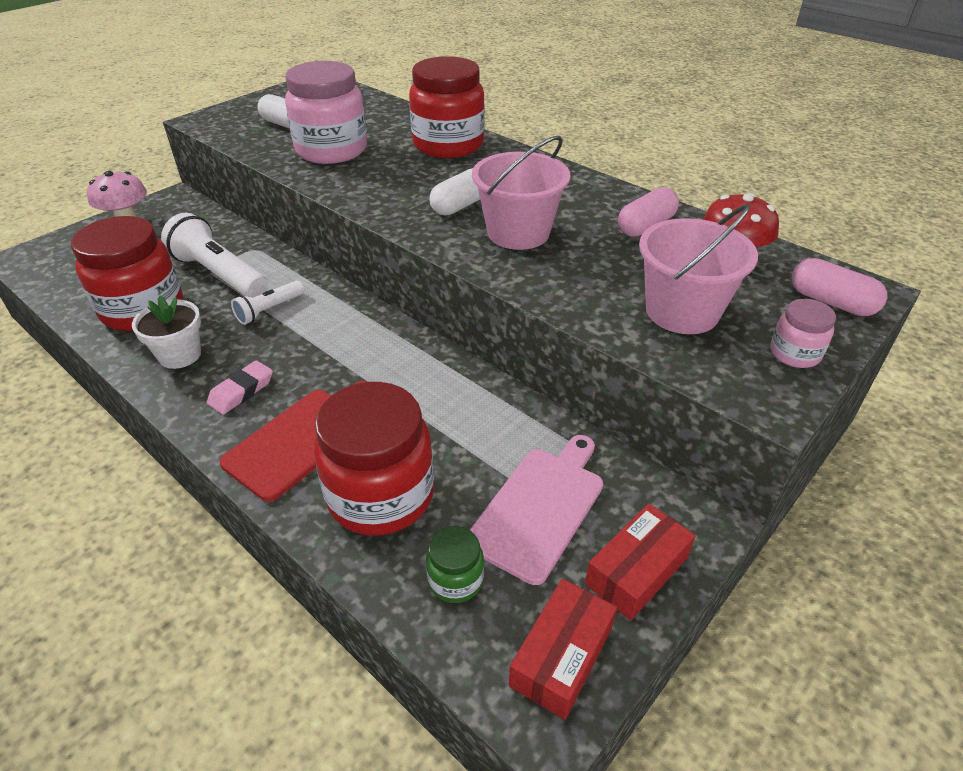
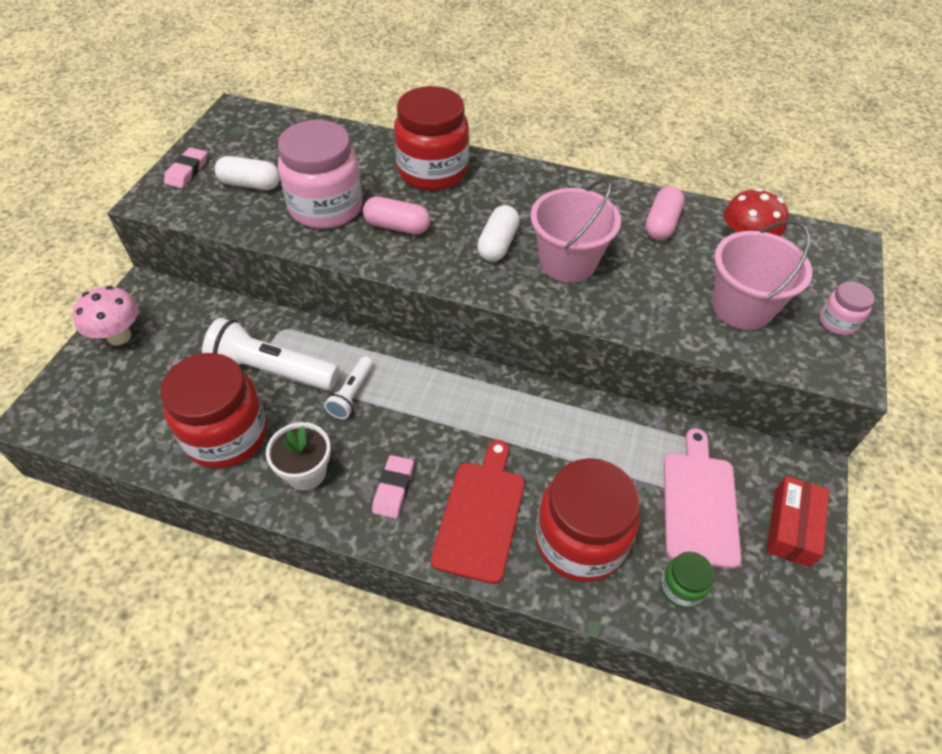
camera: 25 degrees left, 10 degrees up
(245, 108) = (187, 171): none -> pink eraser
(561, 656) = (785, 614): red box -> none
(831, 302) = (833, 263): pink capsule -> pink capsule (397, 226)

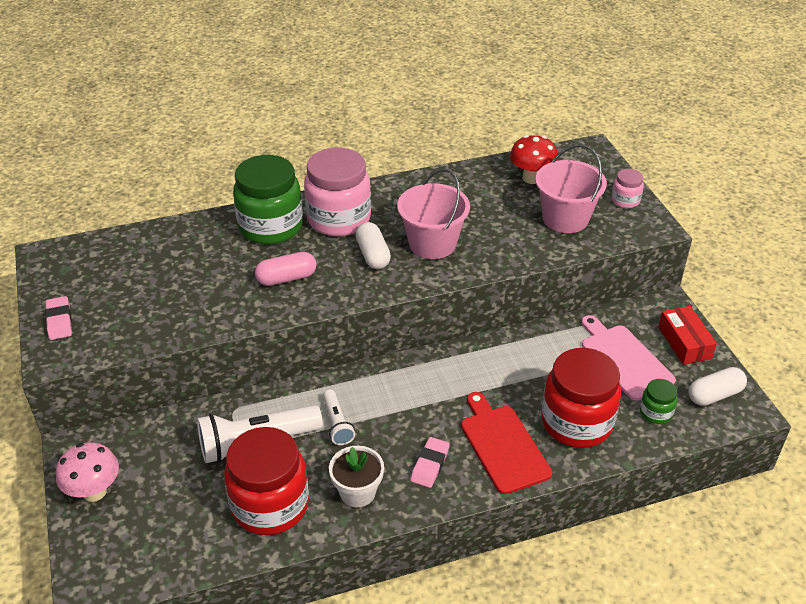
camera: 35 degrees left, 10 degrees down
(250, 184) = (130, 304): white capsule -> white capsule (714, 395)
(326, 207) = (215, 291): pink jar -> pink jar (339, 219)
(393, 489) = (430, 465): pink eraser -> pink eraser turned 45 degrees clockwise
(432, 171) = (271, 227): red jar -> green jar
(661, 224) = (469, 189): pink capsule -> none

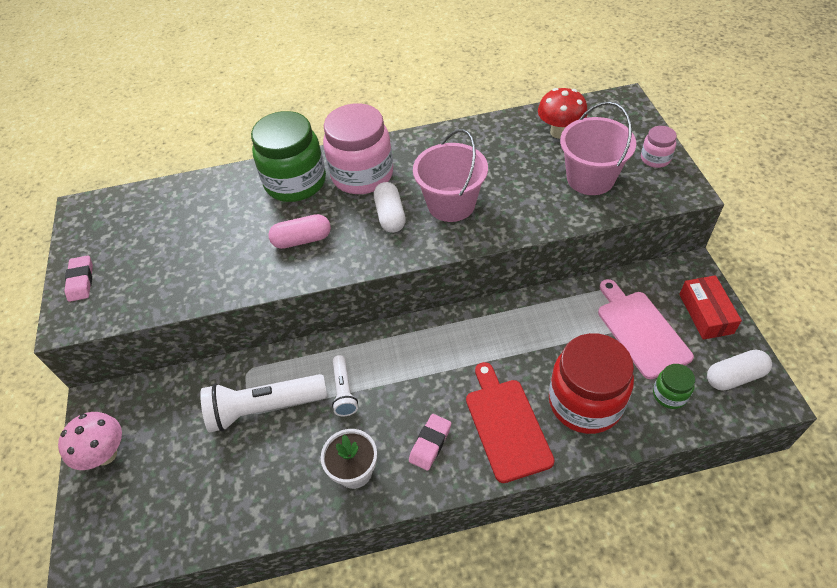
camera: 10 degrees right, 10 degrees up
(270, 505) = (267, 480): red jar -> none

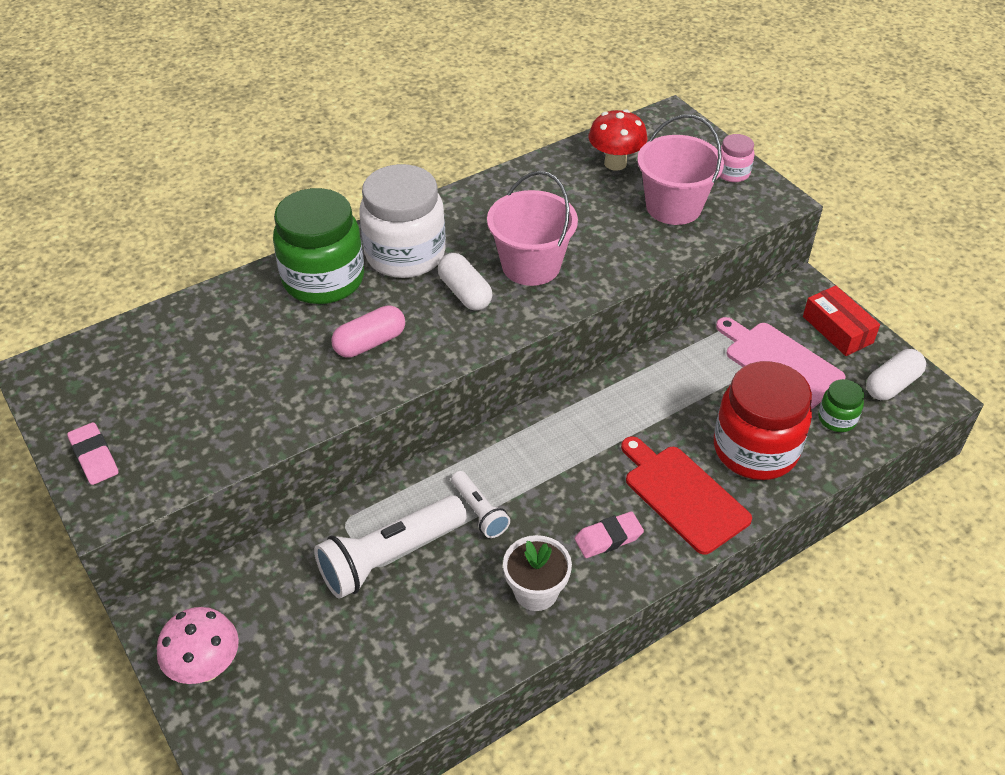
camera: 25 degrees left, 5 degrees down
(362, 175) = (405, 254): pink jar -> white jar
(430, 443) = (608, 538): pink eraser -> pink eraser turned 60 degrees clockwise

